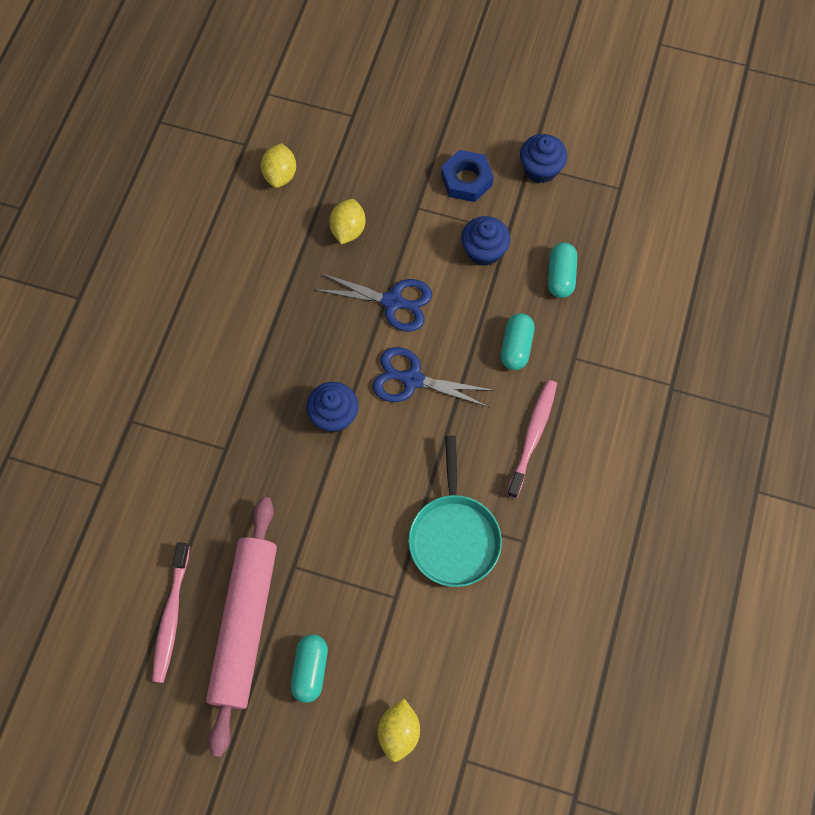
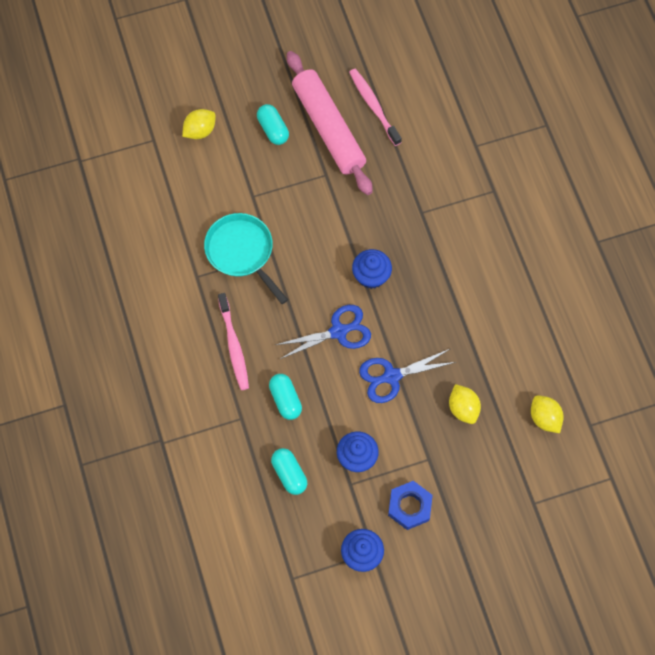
camera: 145 degrees right, 0 degrees up
(399, 732) = (200, 131): yellow lemon -> yellow lemon turned 75 degrees clockwise

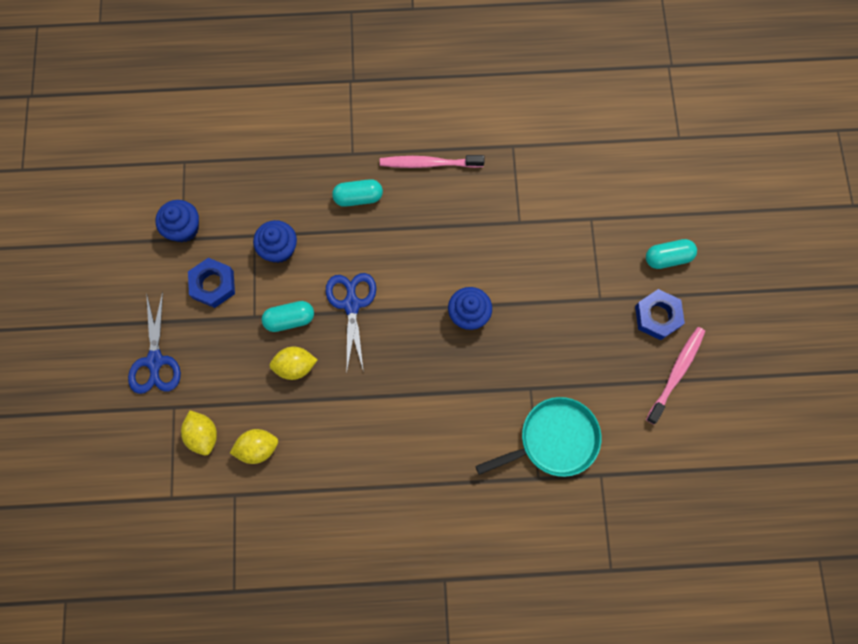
camera: 105 degrees right, 5 degrees up
(200, 131) = (681, 184): yellow lemon -> yellow lemon (203, 435)
(242, 252) = (528, 194): turquoise pan -> turquoise pan (554, 440)
(289, 474) = (283, 183): turquoise capsule -> turquoise capsule (290, 319)
(328, 128) = (657, 316): pink rolling pin -> blue nut
(339, 331) = (415, 266): blue scissors -> blue scissors (155, 361)
(373, 106) = (676, 373): pink toothbrush -> pink toothbrush turned 45 degrees counterclockwise

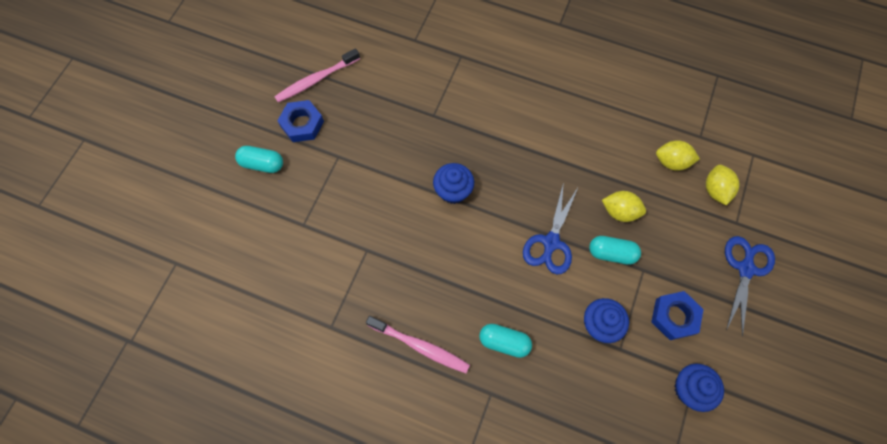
camera: 155 degrees left, 5 degrees down
(554, 440) = (435, 74): turquoise pan -> none

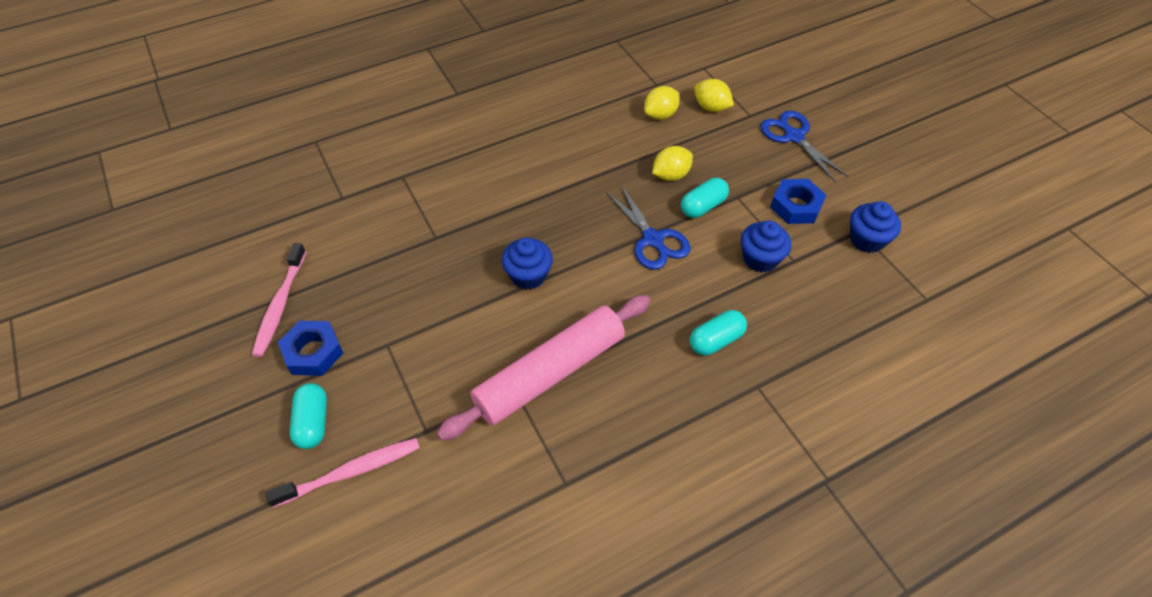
camera: 50 degrees left, 15 degrees down
(262, 164) = (313, 422): turquoise capsule -> turquoise capsule turned 60 degrees counterclockwise
(394, 260) = (550, 373): none -> pink rolling pin
(420, 346) = (660, 413): pink toothbrush -> pink toothbrush (351, 472)

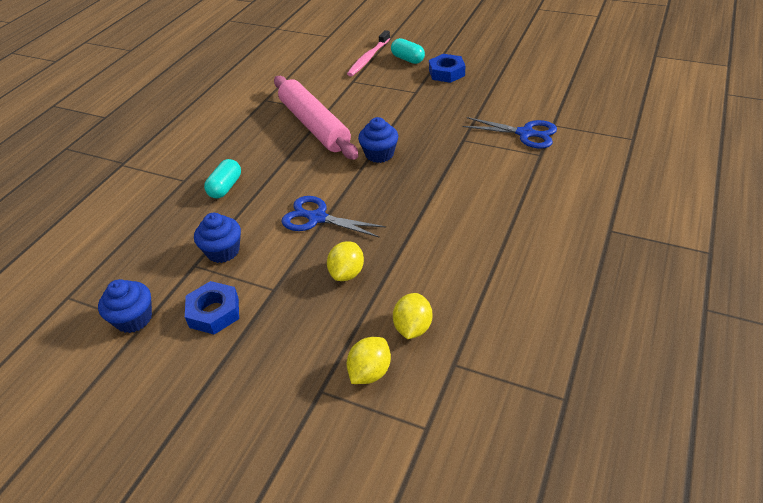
camera: 145 degrees right, 10 degrees down
(280, 305) = (493, 75): pink toothbrush -> none
(550, 373) = (314, 125): pink rolling pin -> pink rolling pin turned 45 degrees counterclockwise
(703, 206) = (298, 263): turquoise capsule -> none
(711, 107) = (370, 372): yellow lemon -> yellow lemon turned 60 degrees counterclockwise
(793, 136) = (255, 392): blue scissors -> blue scissors (526, 134)

